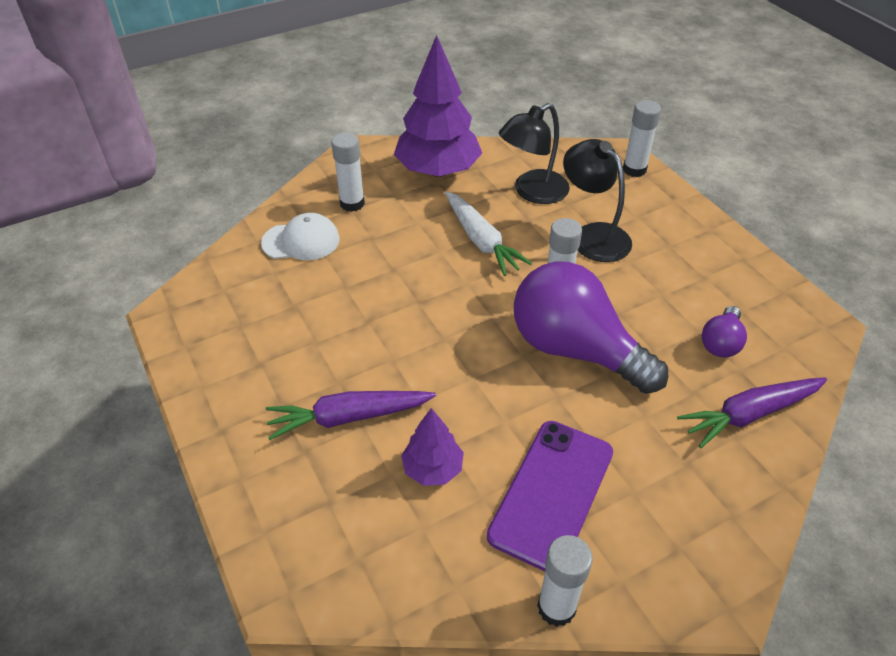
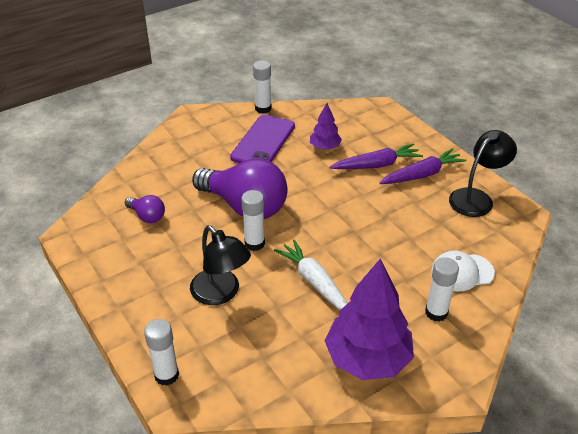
camera: 175 degrees right, 5 degrees down
(532, 192) = (272, 337): black lamp -> black lamp (476, 198)
(721, 343) = (147, 216): purple light bulb -> purple light bulb turned 105 degrees clockwise
(749, 414) = (147, 179): purple carrot -> purple carrot (422, 174)

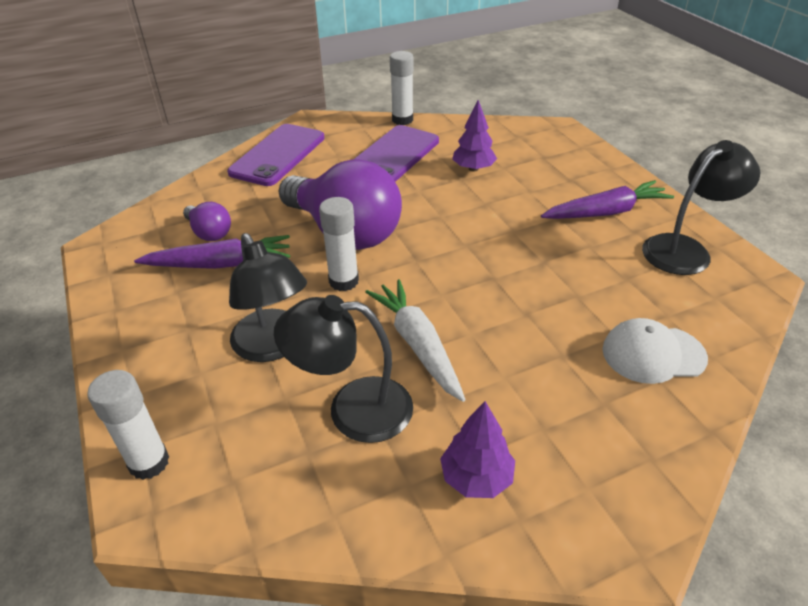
camera: 10 degrees right, 0 degrees up
(176, 147) = (278, 155): none -> purple phone
(284, 328) = (353, 409): none -> black lamp
(367, 359) = (476, 478): purple tree -> purple tree, size x0.50
(377, 165) = (542, 195): purple carrot -> purple carrot (221, 264)
(436, 312) = (604, 413): white glue stick -> none

